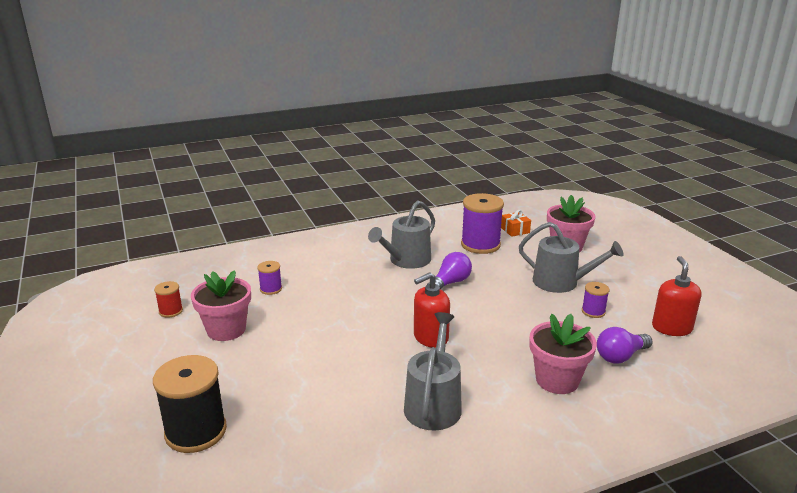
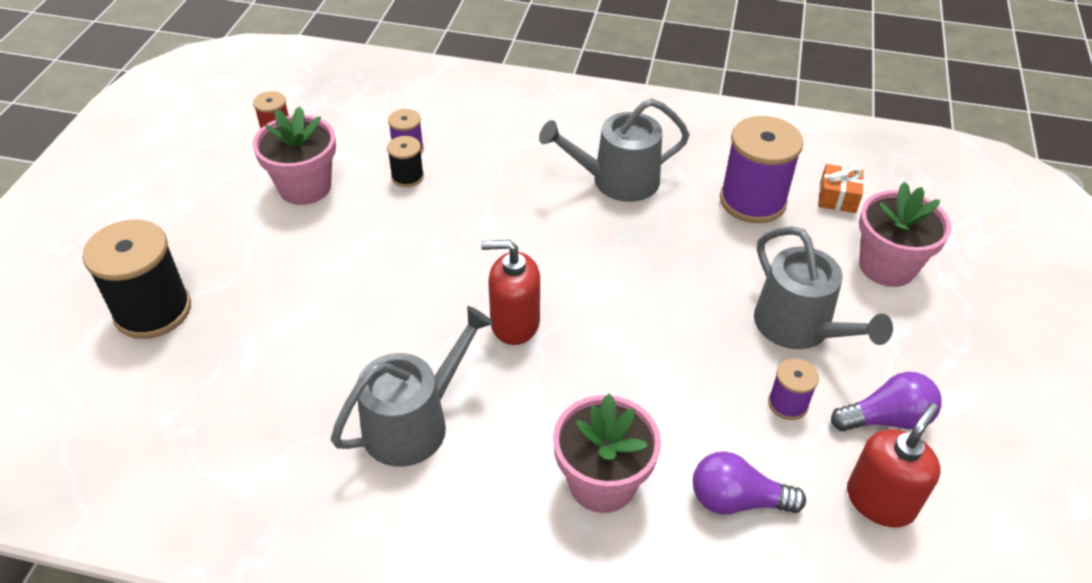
camera: 35 degrees right, 20 degrees up
(287, 301) = (407, 177): none -> black spool
(450, 283) = (635, 247): purple light bulb -> purple light bulb (886, 419)

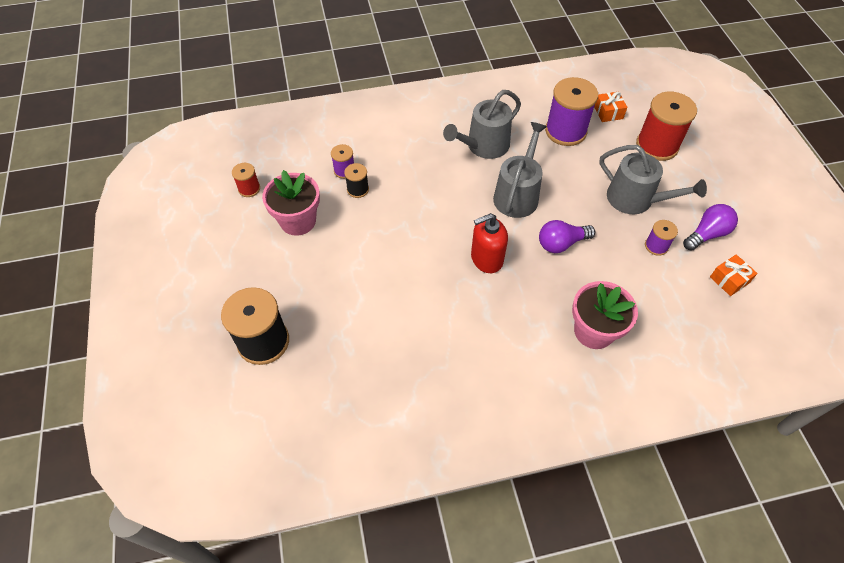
camera: 25 degrees left, 10 degrees up
(413, 423) = (472, 342): grey watering can -> grey watering can (517, 195)
(737, 500) = (664, 310): purple light bulb -> purple light bulb (561, 243)
(880, 501) = (729, 280): red soap dispenser -> orange gift
(887, 266) = (657, 145): pink flower pot -> red spool

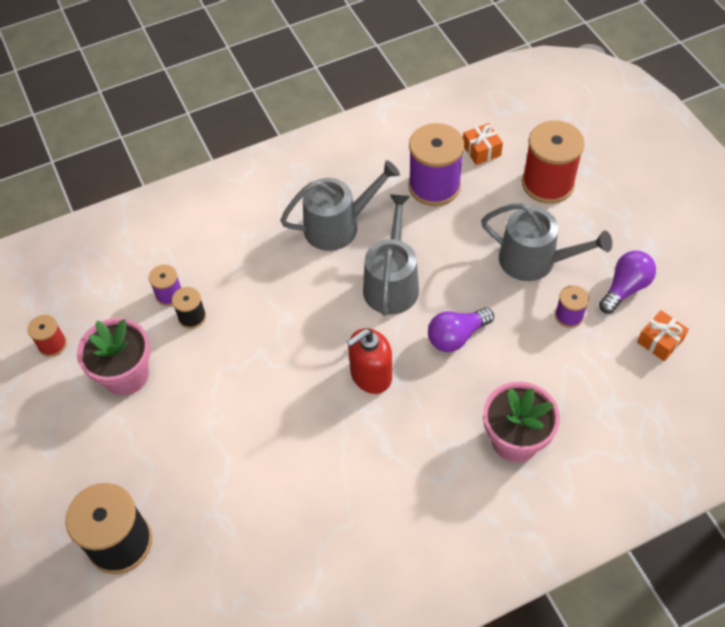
camera: 10 degrees left, 0 degrees up
(484, 146) = (338, 226): grey watering can -> grey watering can turned 150 degrees counterclockwise

